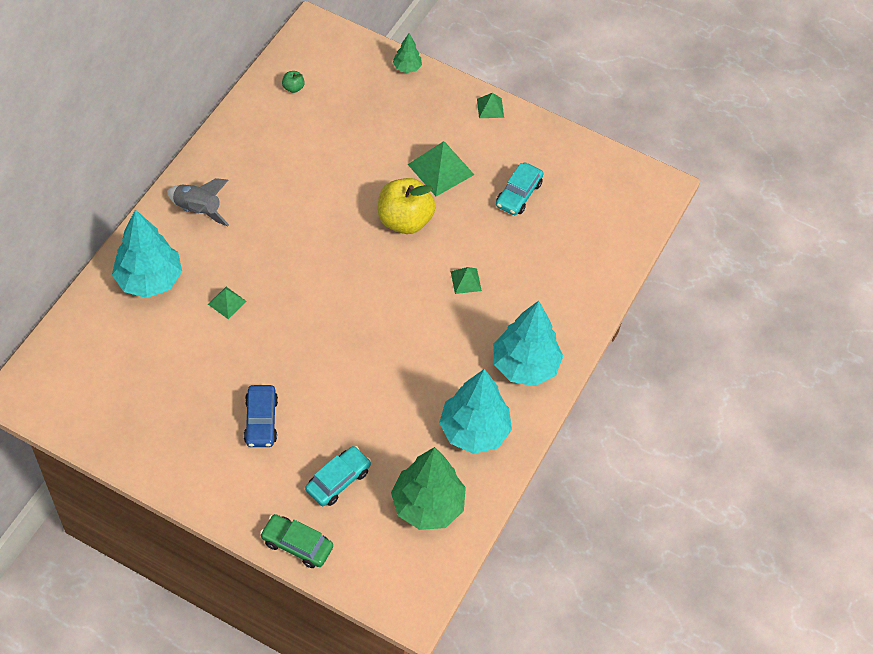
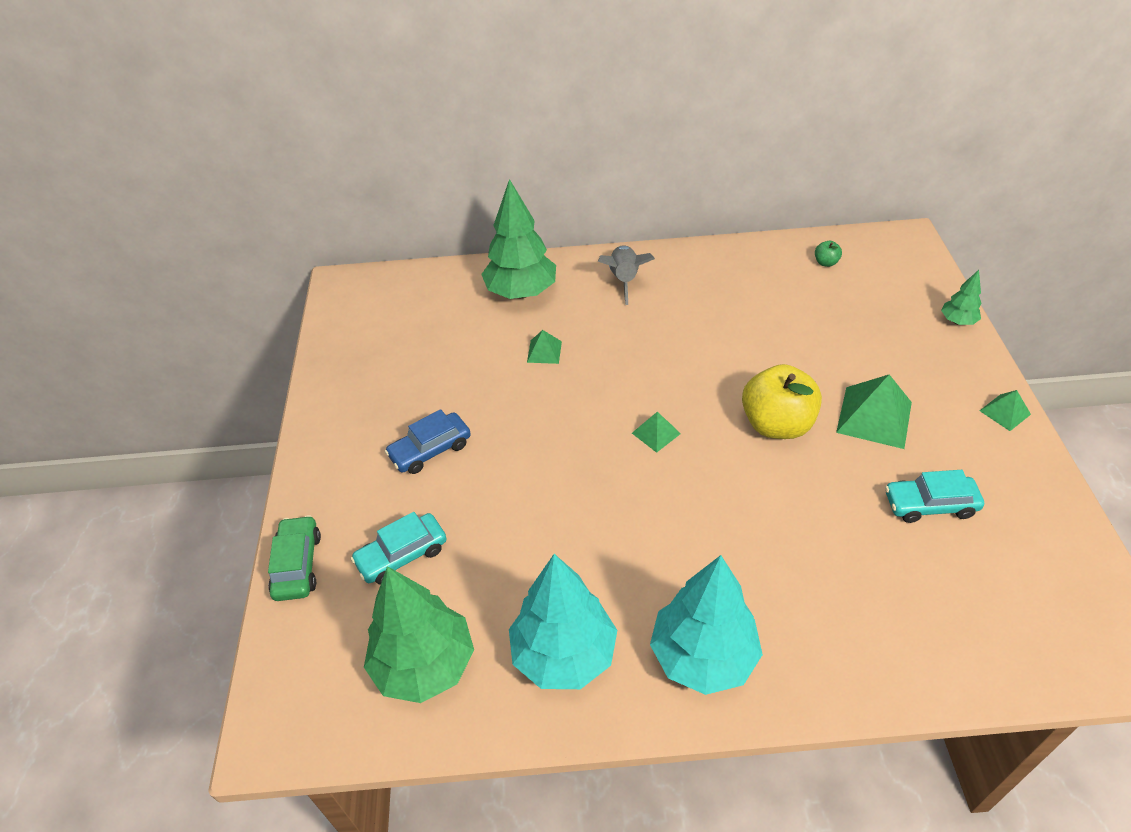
camera: 65 degrees right, 10 degrees down
(149, 280) = (521, 292): turquoise tree -> green tree
(338, 480) = (402, 555): turquoise car -> turquoise car turned 135 degrees clockwise
(466, 281) = (759, 523): green pyramid -> green pyramid (656, 433)

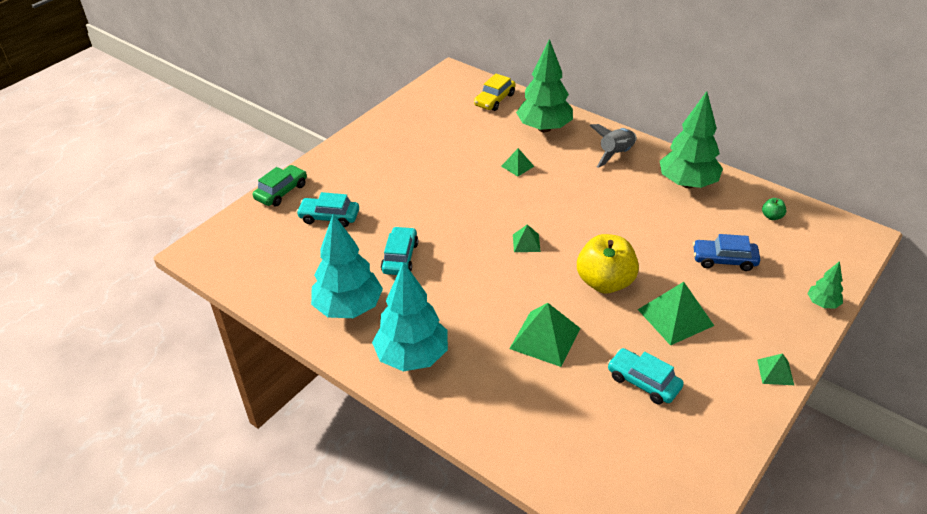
camera: 40 degrees right, 5 degrees down
(425, 665) = (285, 268): green tree -> green tree (687, 183)
(430, 289) = (494, 100): none -> yellow car
(430, 450) = (398, 179): blue car -> blue car (724, 260)
(547, 546) = (400, 257): none -> turquoise car
(798, 527) = (545, 338): none -> green pyramid

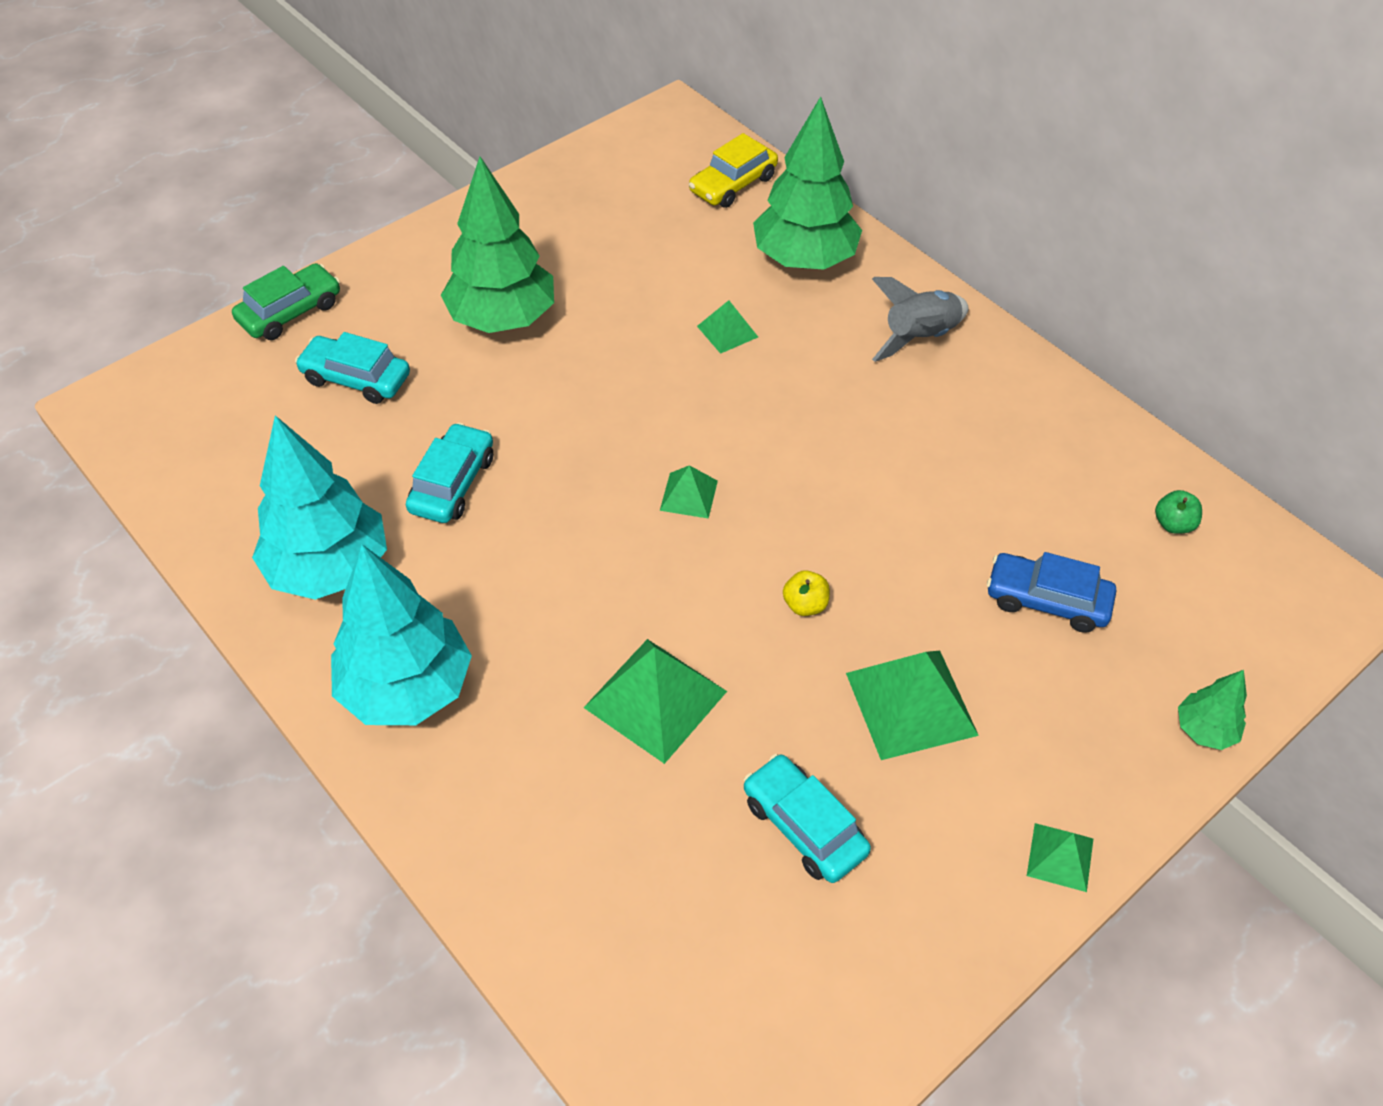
camera: 10 degrees right, 10 degrees up
(605, 282) = (805, 605): yellow apple -> yellow apple, size x0.41
(687, 183) = (1034, 424): green tree -> green tree (503, 319)

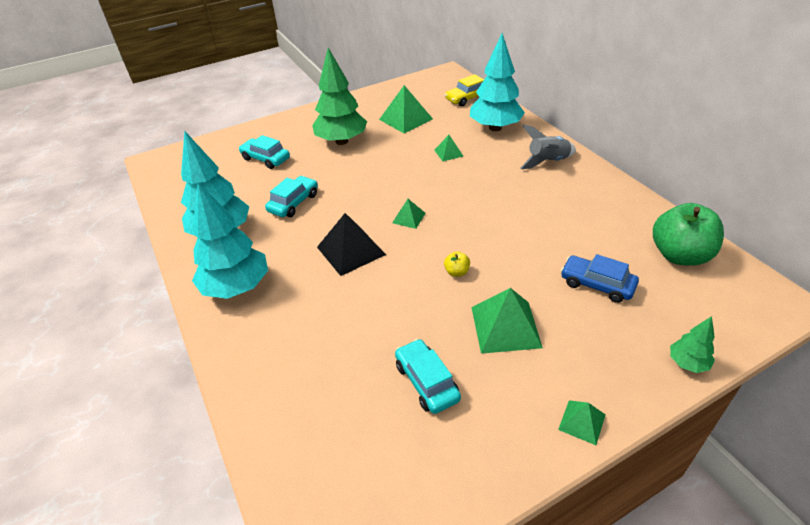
camera: 15 degrees right, 10 degrees down
(290, 312) = (247, 133): green car -> none
(599, 582) = (351, 251): none -> black pyramid
(655, 699) = (362, 307): green pyramid -> green pyramid (405, 119)
(804, 260) = (495, 128): green tree -> turquoise tree
(1173, 524) = (679, 255): green apple -> green apple, size x2.42

